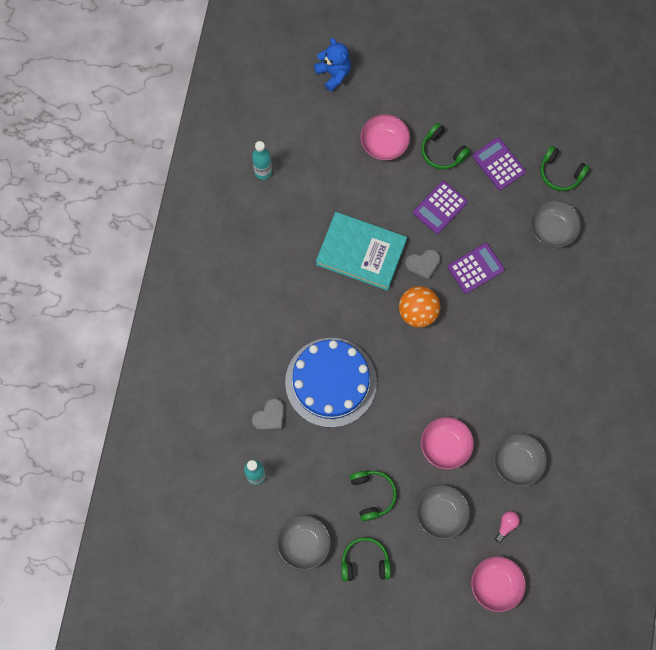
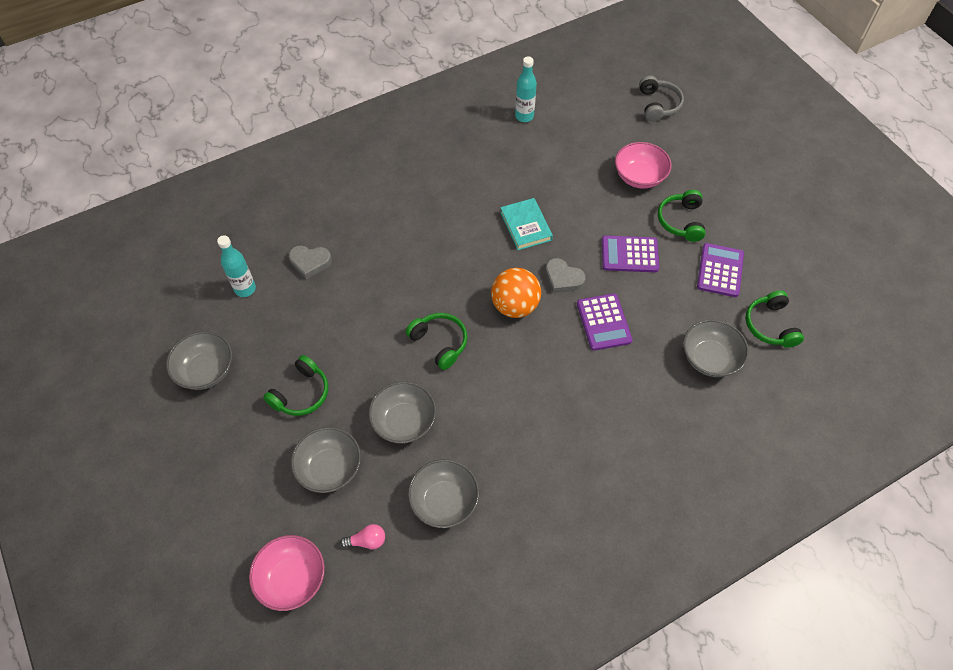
camera: 50 degrees right, 15 degrees down
(331, 382) = (384, 285): blue cake -> none
(333, 74) = (658, 105): blue teddy bear -> grey headphones
(361, 253) = (525, 226): turquoise book -> turquoise book, size x0.58
(365, 562) = (226, 434): green headphones -> green headphones (439, 343)
(445, 446) = (404, 421): pink bowl -> grey bowl
(475, 268) = (603, 322): purple calculator -> purple calculator turned 60 degrees clockwise

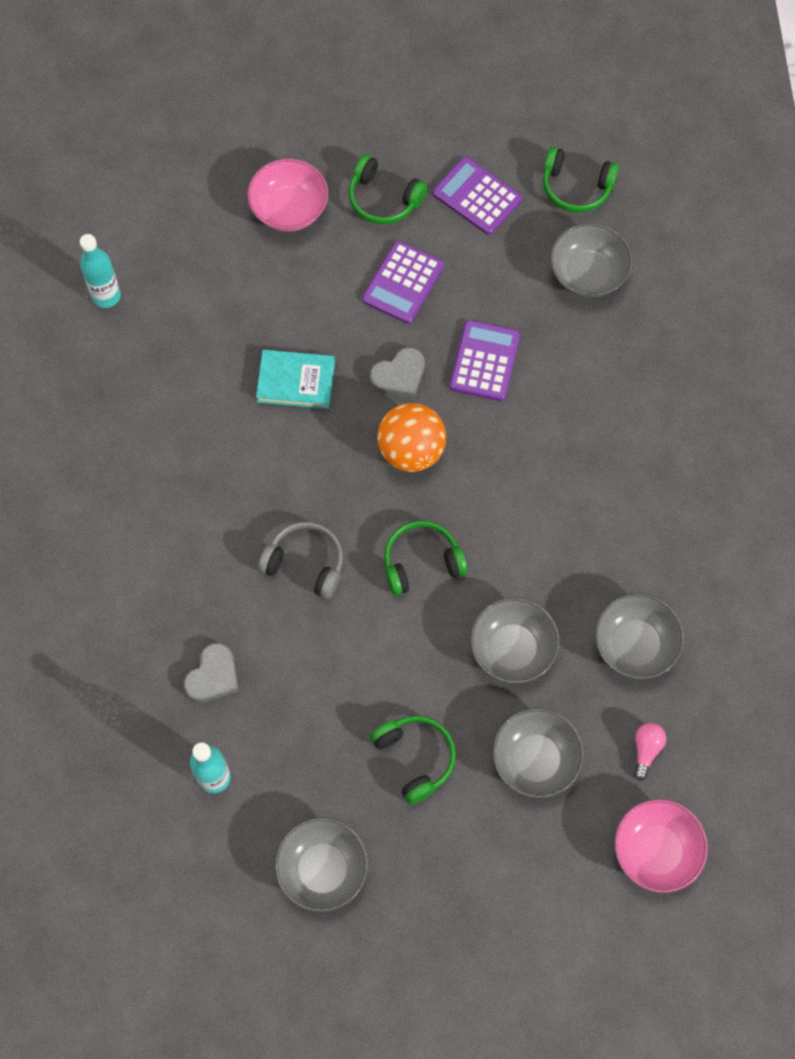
camera: 65 degrees left, 10 degrees up
(603, 322) = (484, 361): purple calculator -> purple calculator turned 90 degrees counterclockwise
(658, 105) = (182, 123): grey headphones -> grey headphones (305, 563)

